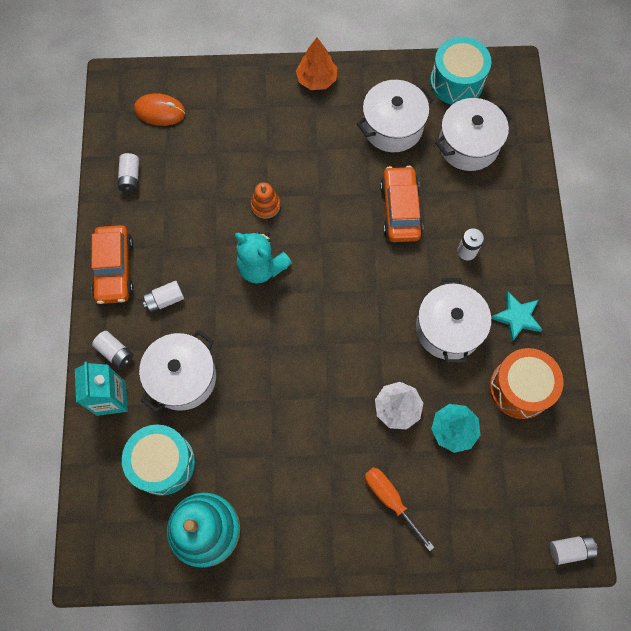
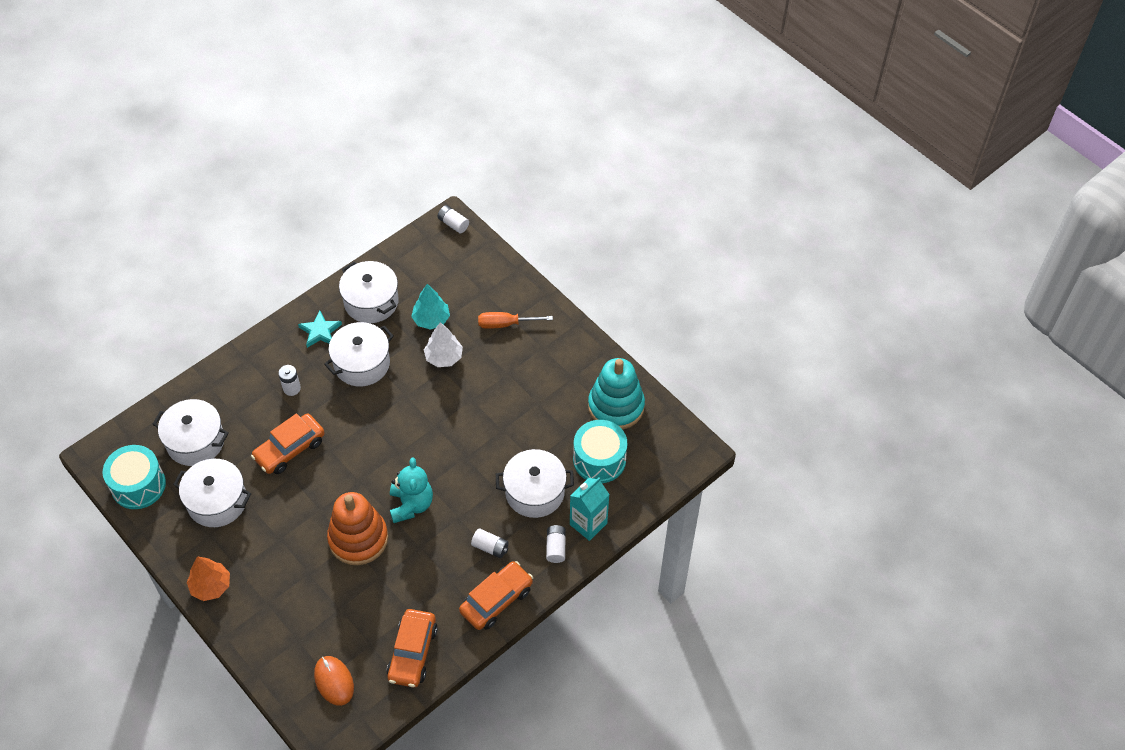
camera: 130 degrees left, 15 degrees down
(130, 178) = (412, 653): white battery -> orange car
(265, 205) = (358, 539): orange stacking toy -> orange stacking toy, size x2.10
(390, 500) = (506, 324): orange screwdriver -> orange screwdriver turned 75 degrees clockwise
(520, 388) = (371, 302): orange drum -> white pot

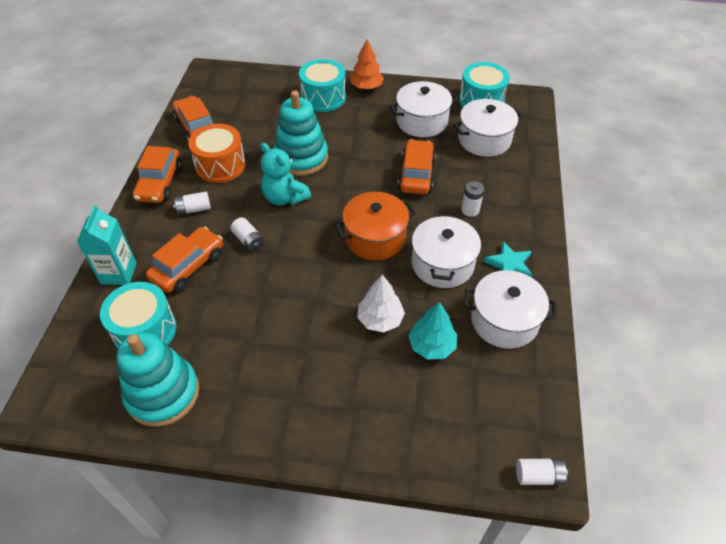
camera: 140 degrees right, 5 degrees down
(264, 603) = (323, 97): none -> turquoise drum
(334, 681) = (236, 92): orange mouse -> none
(358, 539) = (301, 158): orange stacking toy -> turquoise stacking toy
(383, 417) = (375, 238): none -> orange pot
(431, 583) = (220, 165): none -> orange drum
(506, 324) = (355, 397): orange screwdriver -> none
(534, 492) = (188, 266): white pot -> orange car
(555, 547) = (137, 240): white battery -> white battery (249, 240)

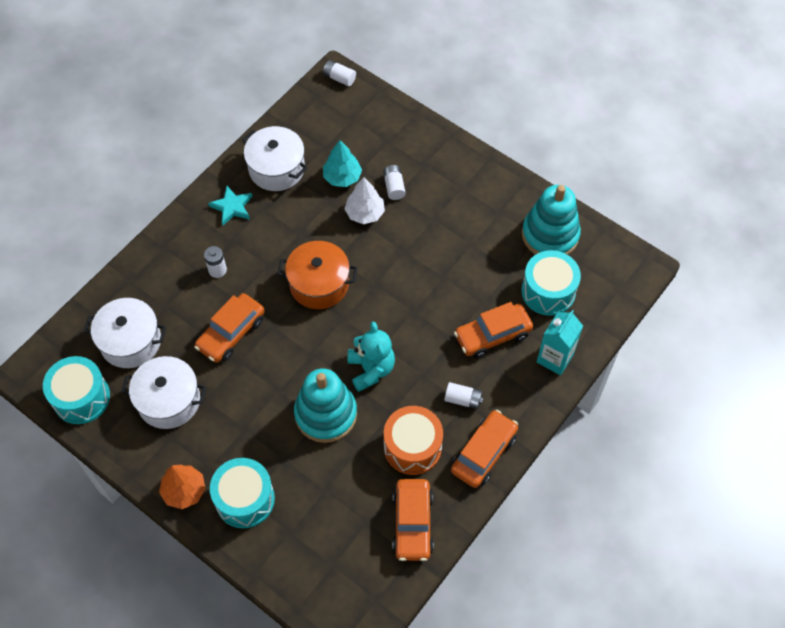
camera: 150 degrees left, 10 degrees up
(249, 240) = (428, 336): white battery -> white battery (394, 187)
(442, 264) = (283, 233): white pot -> none

